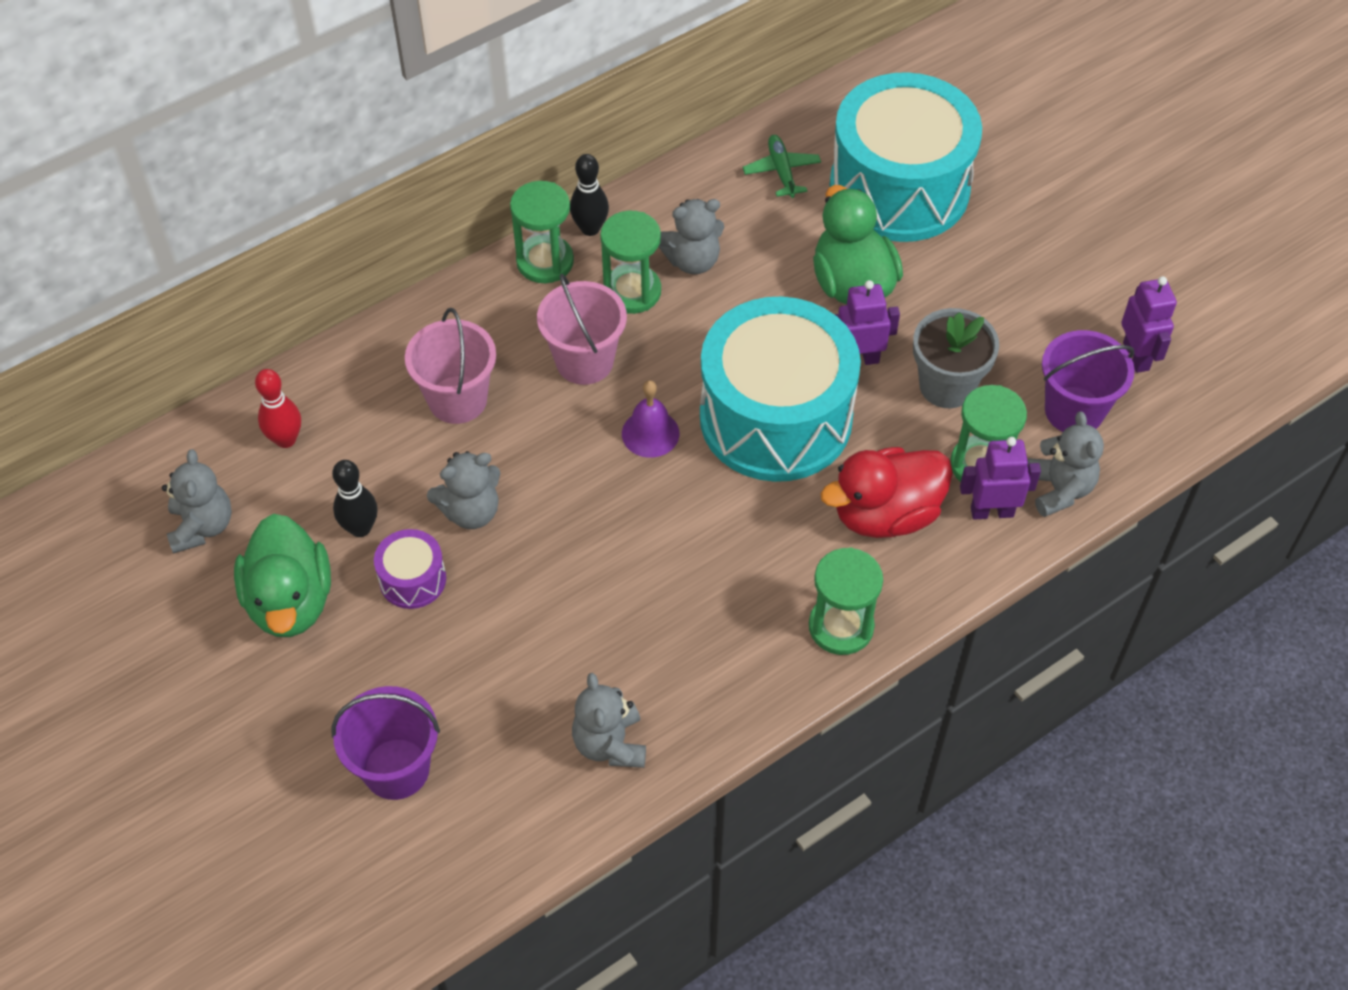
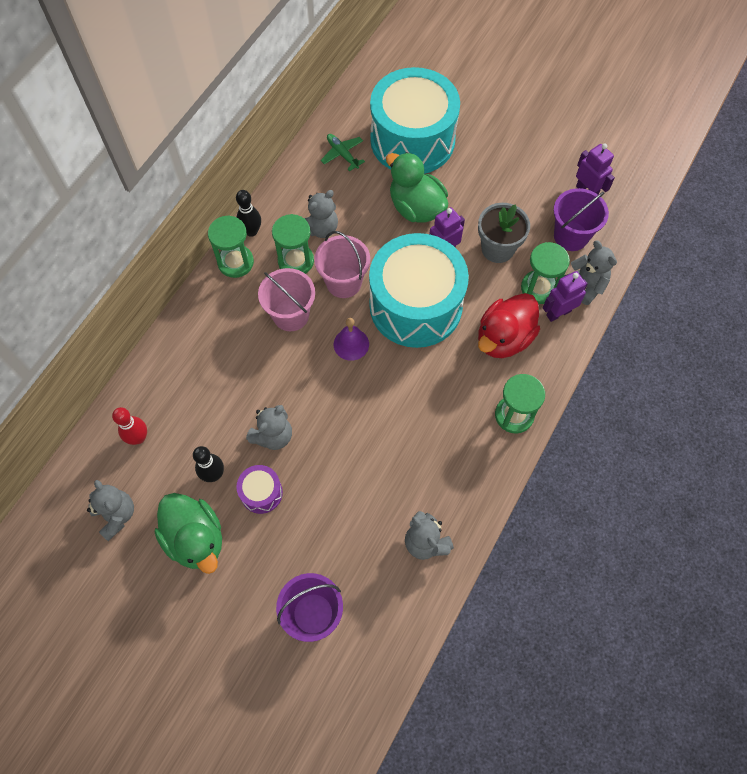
camera: 25 degrees left, 10 degrees up
(457, 399) = (229, 369): pink bucket -> pink bucket (343, 282)

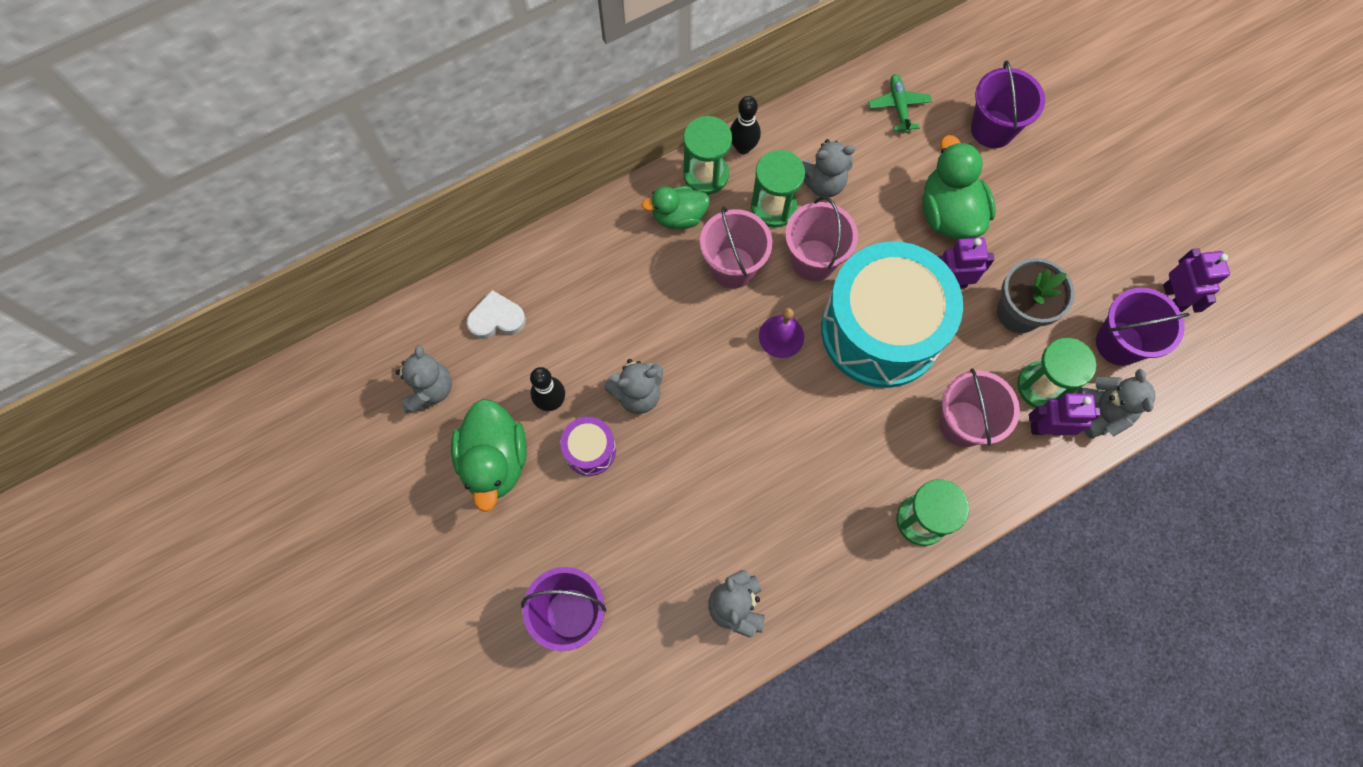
camera: 30 degrees right, 5 degrees up
(138, 438) = (496, 318): red bowling pin -> white heart
(232, 300) = (678, 216): none -> green duck
(412, 140) = (992, 129): turquoise drum -> purple bucket
(504, 338) = (962, 424): red duck -> pink bucket

